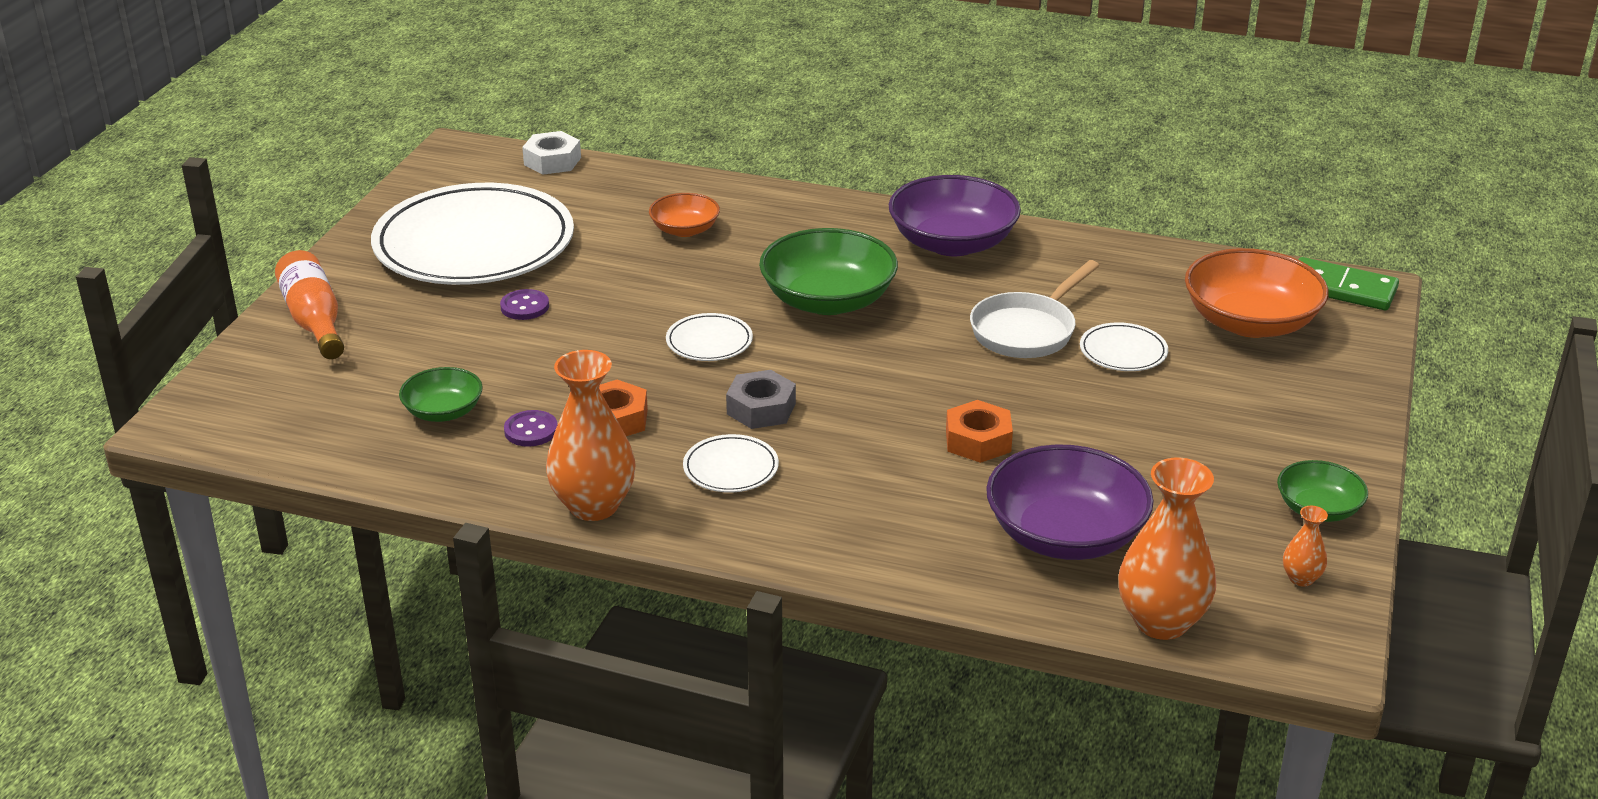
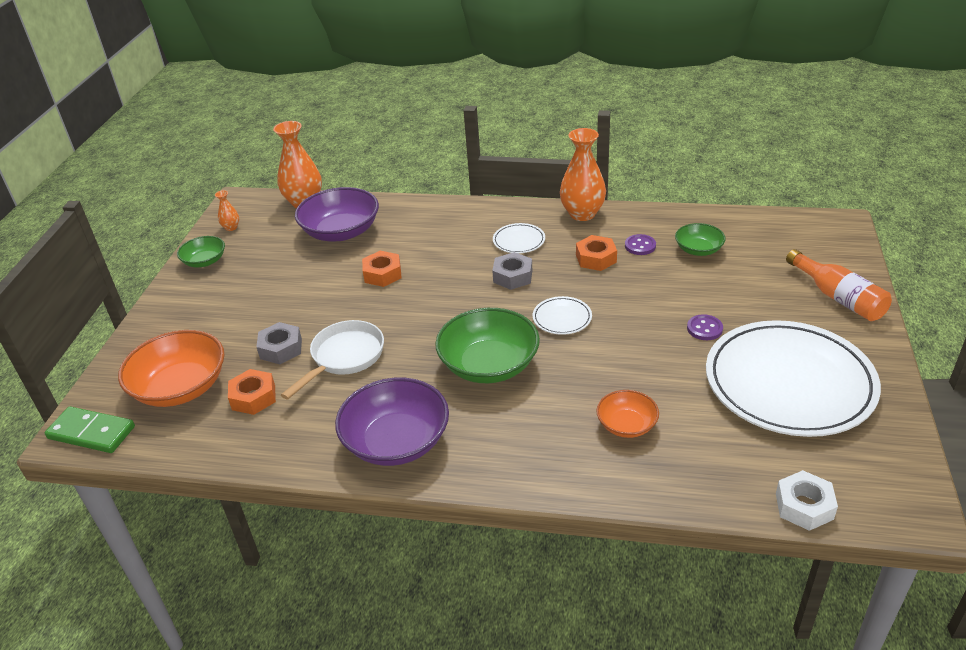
camera: 175 degrees right, 5 degrees up
(1123, 351) = (281, 349): white plate -> grey nut
(1142, 301) = (253, 397): none -> orange nut

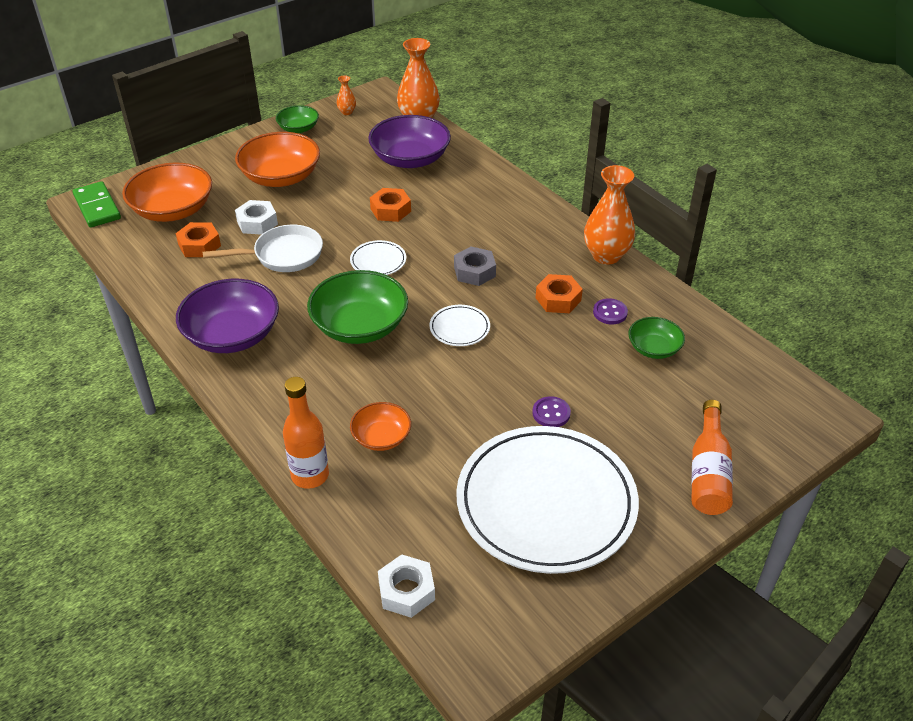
camera: 40 degrees right, 5 degrees up
(247, 304) = (281, 177): none -> orange bowl
(281, 349) = (257, 223): grey nut -> white nut
(519, 241) = (522, 246): white plate -> white plate (378, 261)
(621, 489) = (310, 475): none -> orange bottle

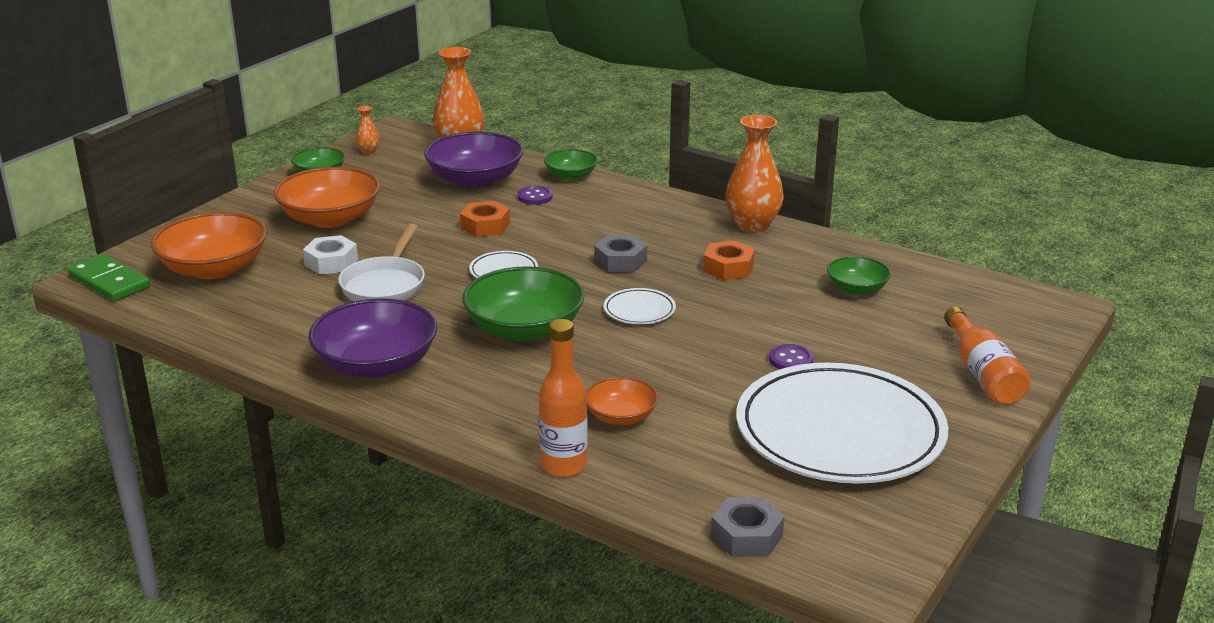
camera: 20 degrees left, 15 degrees down
(199, 245) = (273, 294): orange nut -> none
(283, 255) = (385, 285): white pan -> white pan turned 135 degrees clockwise
(406, 591) = (746, 536): white nut -> grey nut
(488, 169) = (571, 175): none -> green bowl
(610, 312) = (791, 269): purple button -> purple button (535, 197)

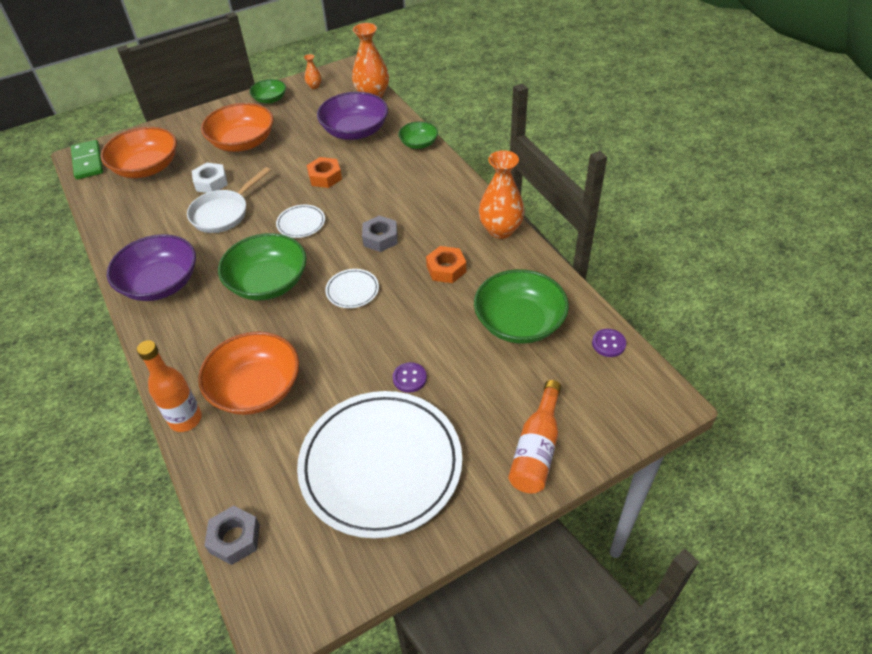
camera: 30 degrees right, 20 degrees up
(535, 197) = (378, 158): purple button -> purple button (608, 344)
(621, 416) = (256, 388): orange bowl -> orange bowl, size x1.82
(856, 289) = (519, 322): green bowl -> green bowl, size x1.82

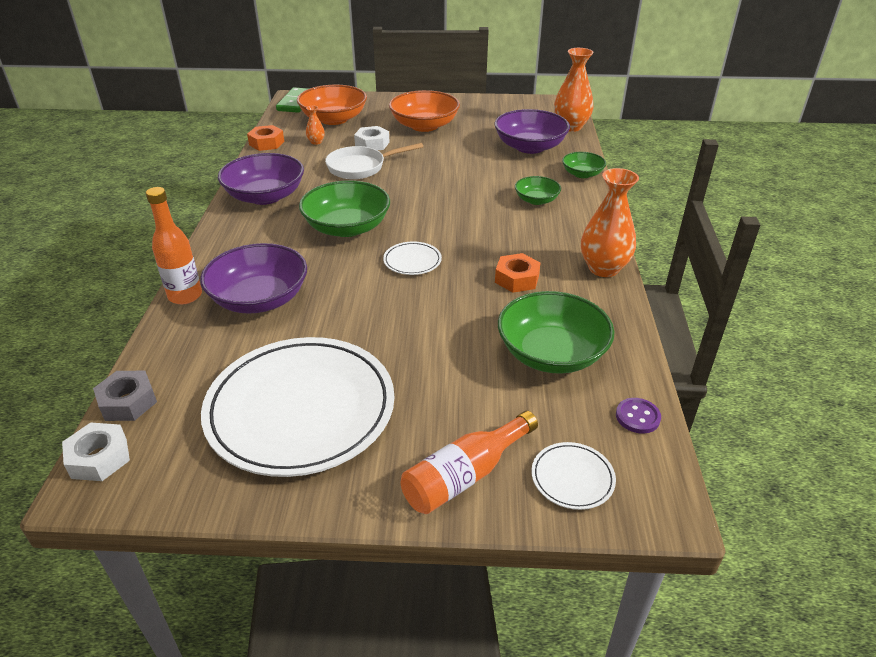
camera: 30 degrees right, 10 degrees down
(256, 388) = (259, 299): orange bowl -> purple bowl
(260, 596) = (99, 458): none -> white nut
(270, 99) = (476, 104): green bowl -> green bowl (536, 200)
(301, 223) = (416, 196): white plate -> white plate (572, 478)
(314, 86) = (523, 106): orange vase -> orange vase (316, 142)
(325, 177) = (470, 170): orange nut -> orange nut (266, 143)
(380, 238) = (476, 232): grey nut -> none
(409, 378) = (396, 351): purple button -> none

